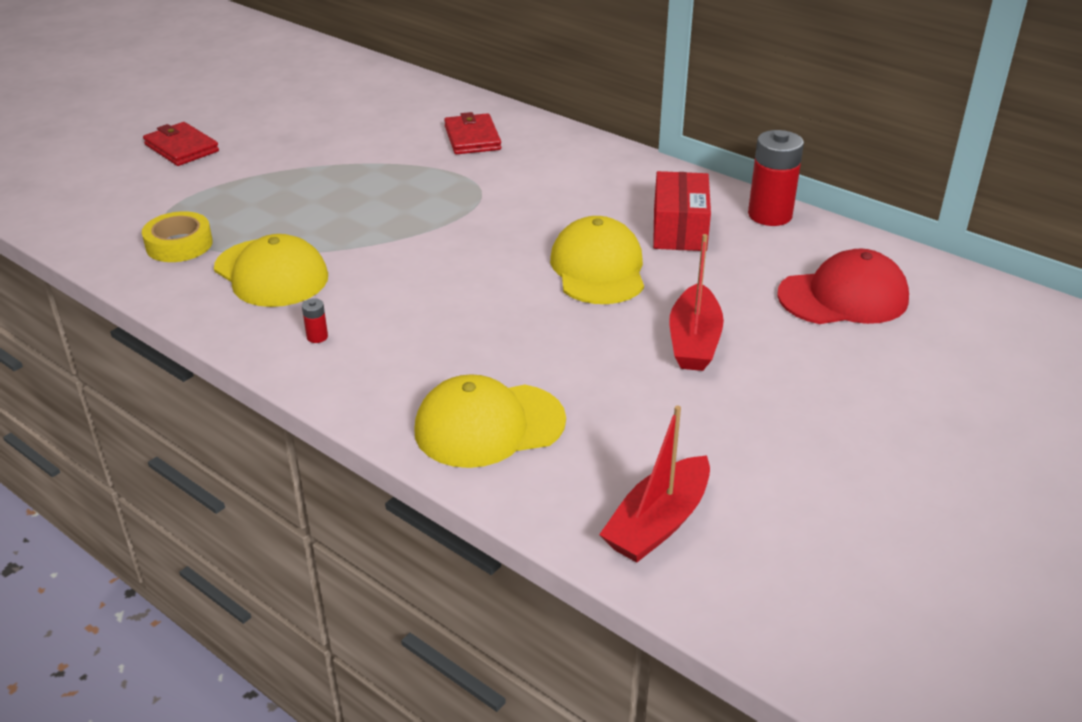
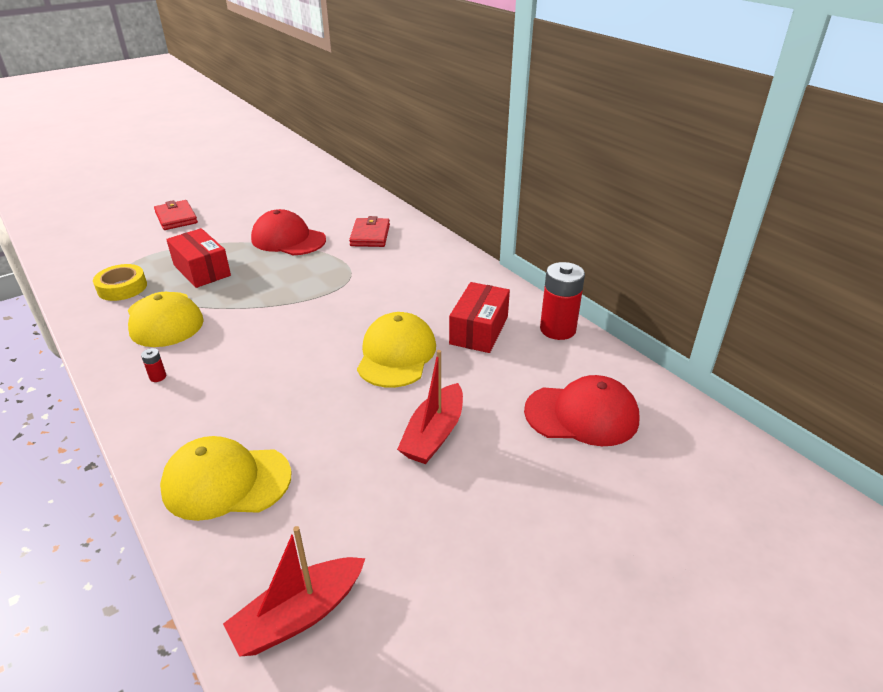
camera: 15 degrees right, 0 degrees up
(274, 209) = (202, 270): none -> red box
(364, 156) = (288, 239): none -> red cap

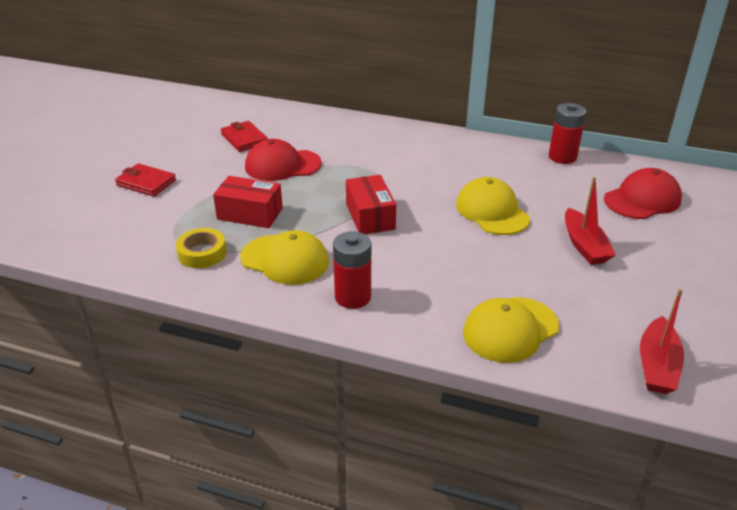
camera: 35 degrees left, 0 degrees up
(158, 377) = (353, 297): red battery -> red battery, size x2.43
(370, 235) = (344, 140): red wallet -> red wallet (244, 139)
(479, 330) = (518, 176): red box -> red box (370, 216)

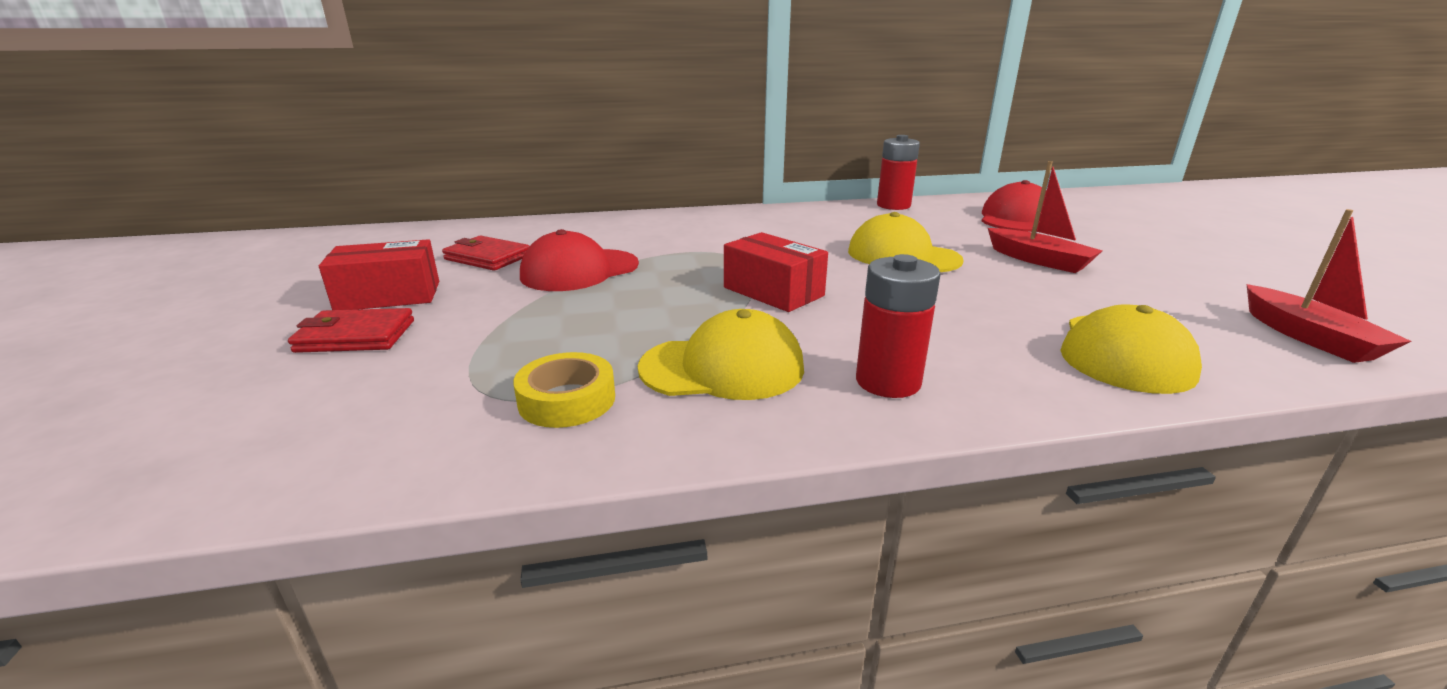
camera: 30 degrees left, 10 degrees down
(250, 214) = (593, 330): red box -> red box (389, 296)

